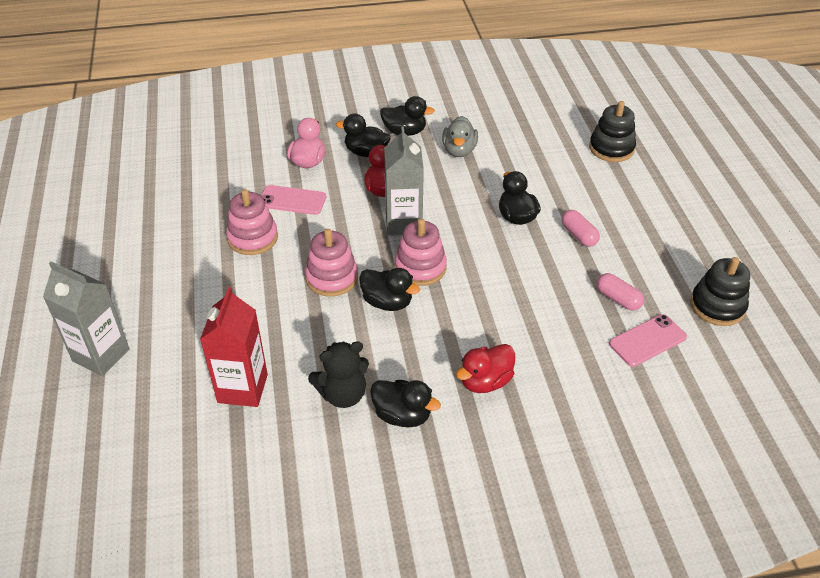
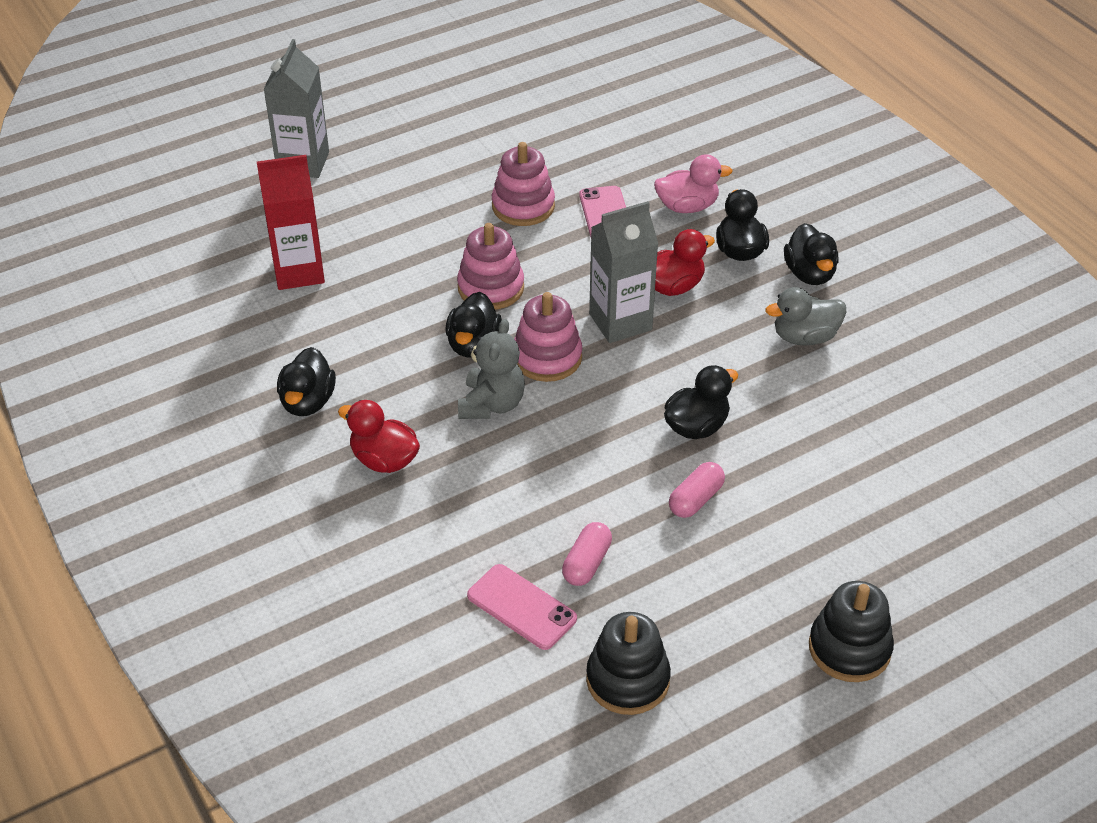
camera: 70 degrees right, 0 degrees up
(343, 394) = (319, 347): black teddy bear -> none
(454, 308) = (491, 404): none -> grey teddy bear
(611, 148) = (927, 503): black stacking toy -> black stacking toy (849, 648)

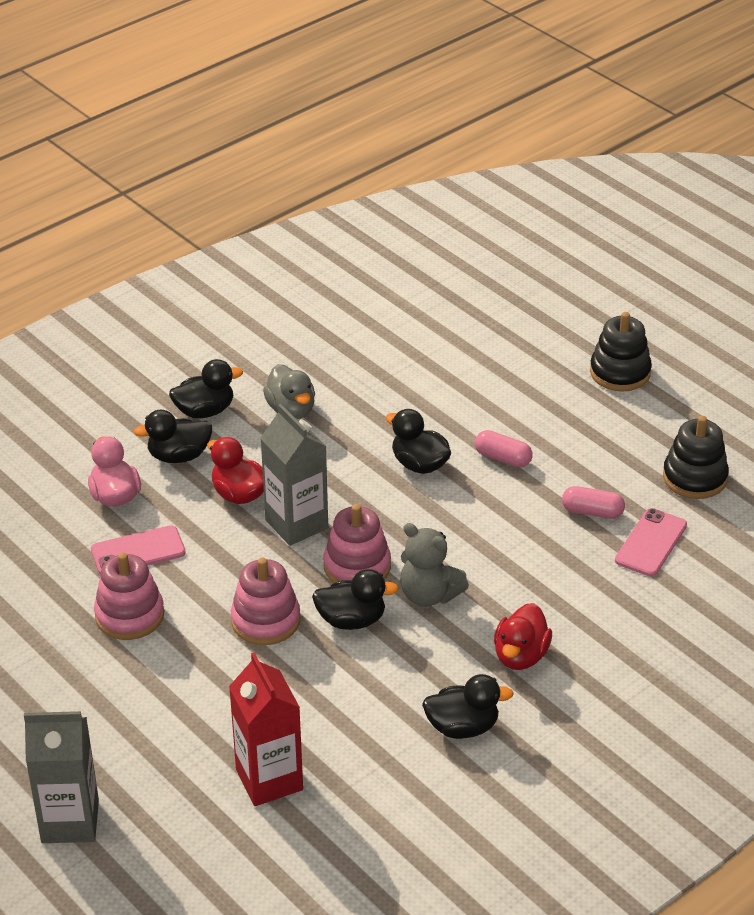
camera: 100 degrees left, 5 degrees down
(491, 404) = (429, 595): grey teddy bear -> grey teddy bear turned 150 degrees counterclockwise

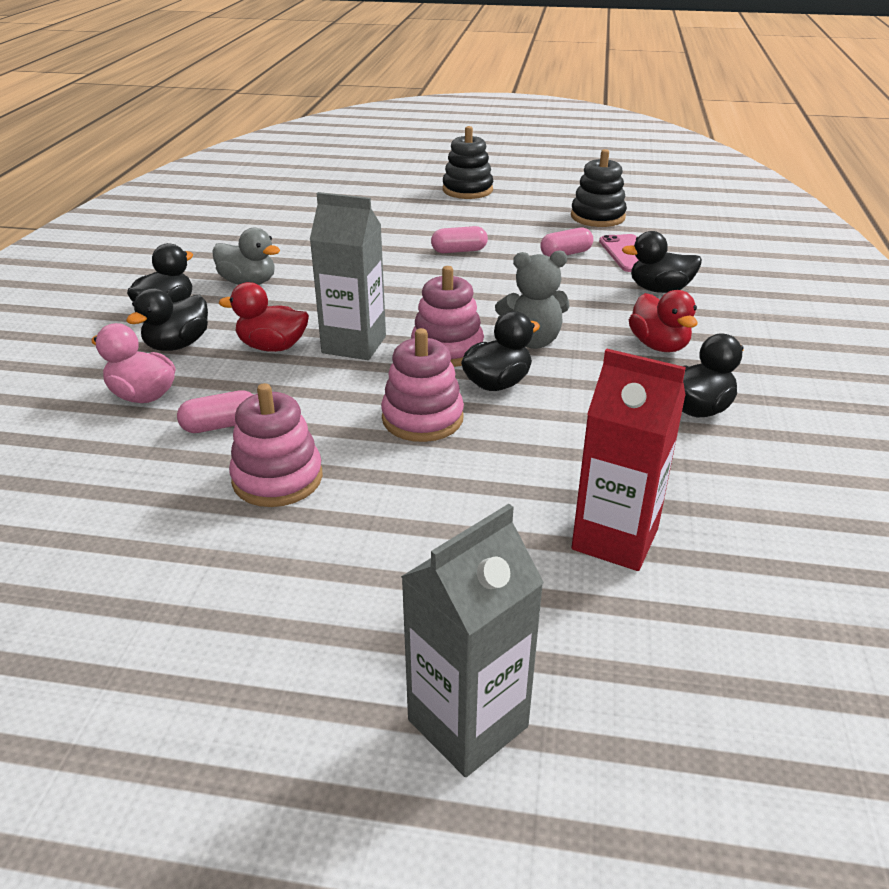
camera: 40 degrees left, 5 degrees down
(138, 551) = (221, 425): pink phone -> pink capsule
(419, 464) = (403, 275): black duck -> black duck (659, 289)

